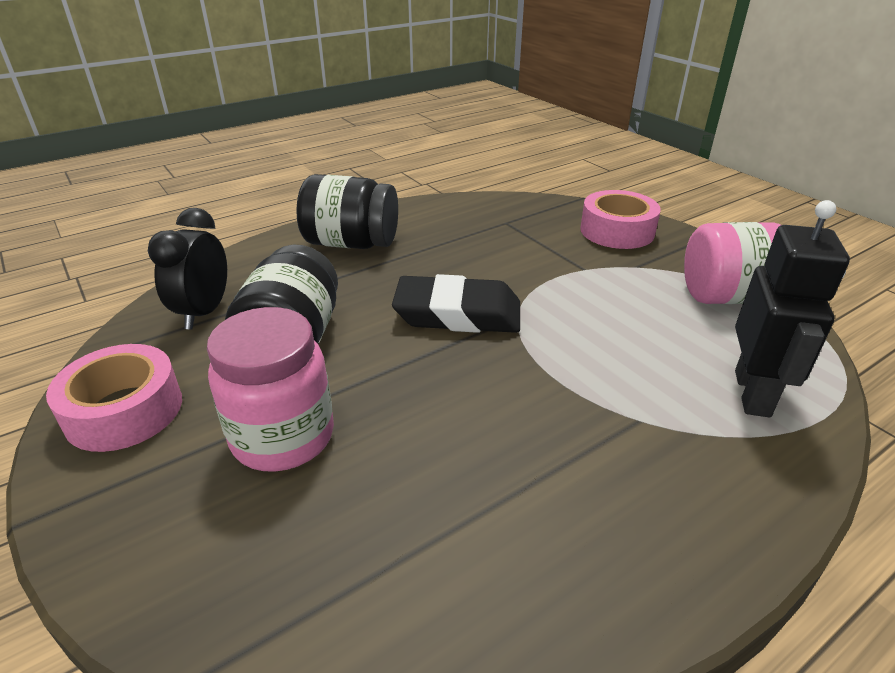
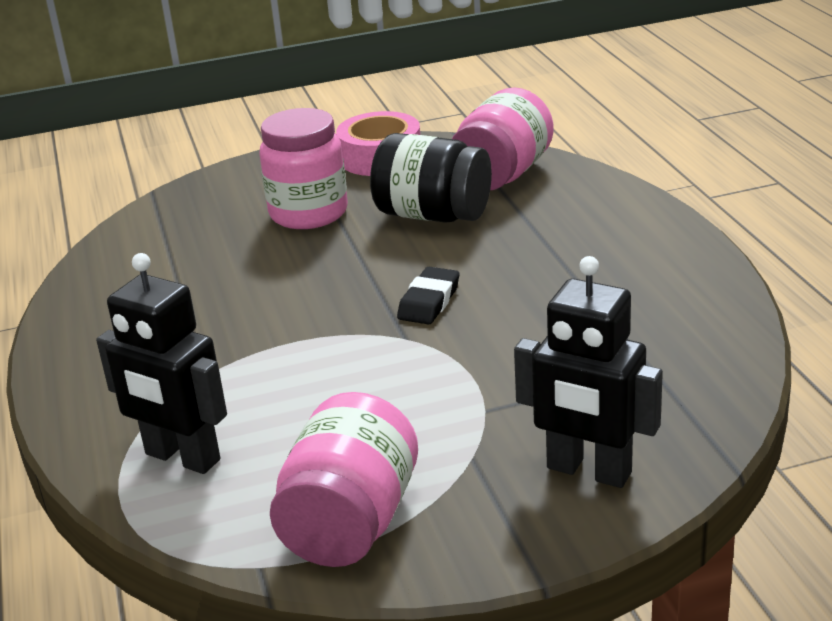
camera: 110 degrees right, 5 degrees down
(204, 312) = (502, 175): black clock -> pink jar
(351, 243) = (621, 247): black jar -> none
(458, 314) = (429, 301): black eraser -> black eraser, size x0.57
(617, 231) = (588, 471): pink tape -> black robot

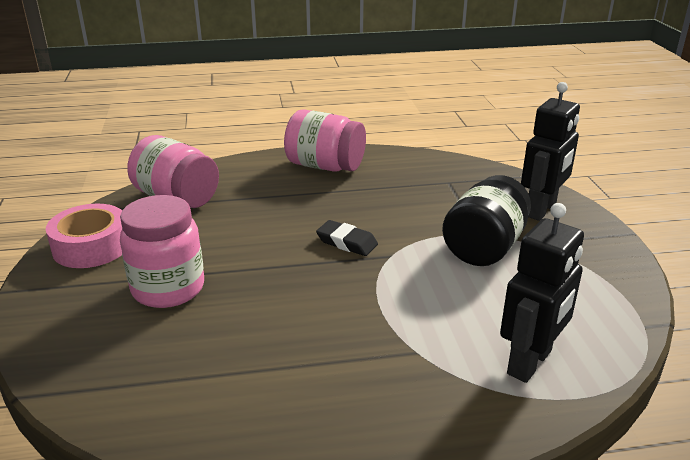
camera: 85 degrees left, 0 degrees up
(351, 522) = (596, 288): pink jar -> pink jar (325, 166)
(433, 215) = (219, 231): black jar -> black jar (484, 247)

